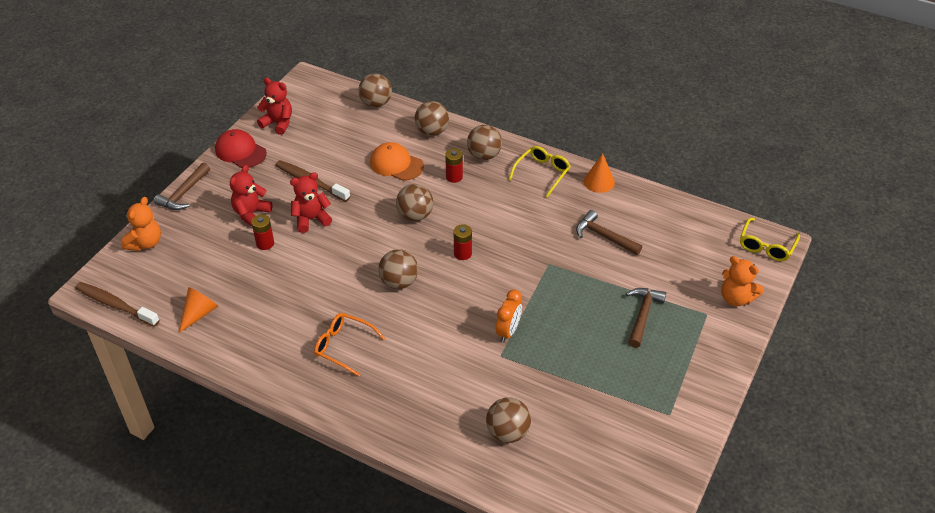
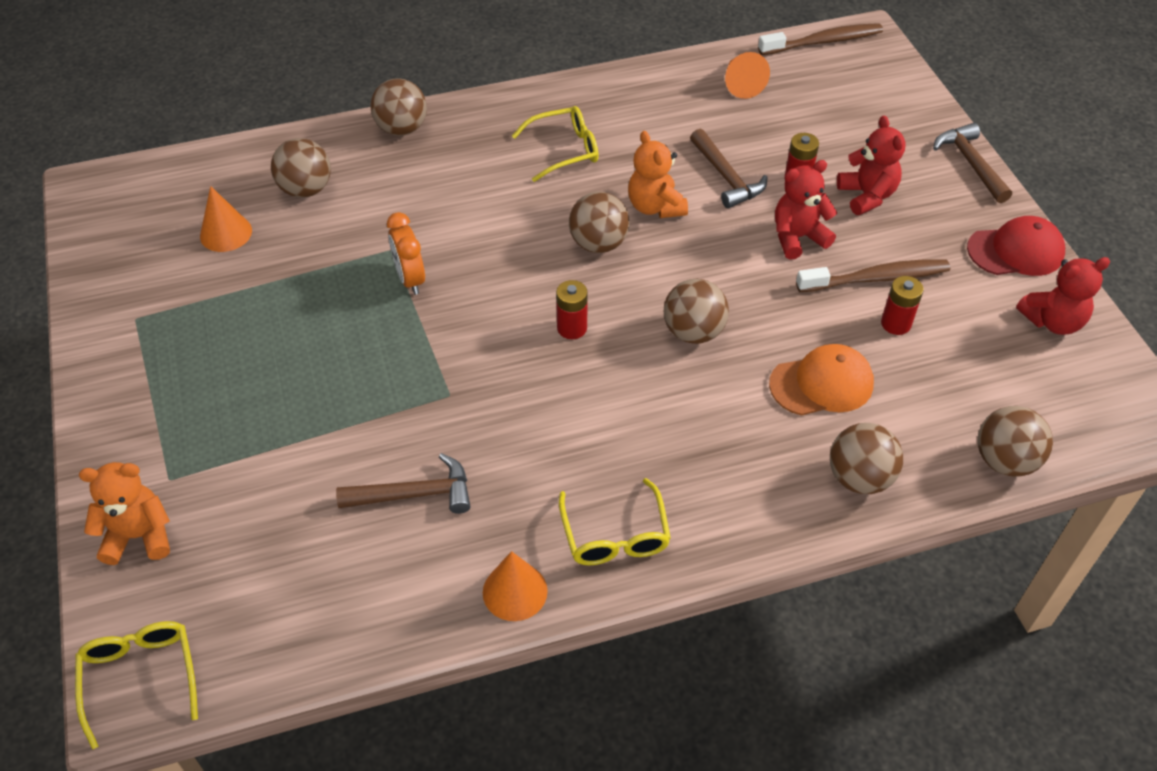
camera: 135 degrees right, 5 degrees up
(145, 243) = (904, 98): orange teddy bear -> orange teddy bear (655, 207)
(311, 219) = (798, 238): red teddy bear -> red teddy bear turned 135 degrees counterclockwise
(343, 346) = (564, 150): orange glasses -> yellow glasses
(454, 177) = (724, 426): red battery -> red battery (896, 324)
(484, 155) = (734, 497): brown ball -> brown ball (402, 129)
(579, 436) = (226, 233): none -> orange cone
(642, 315) = (259, 413): brown hammer -> brown hammer (726, 177)

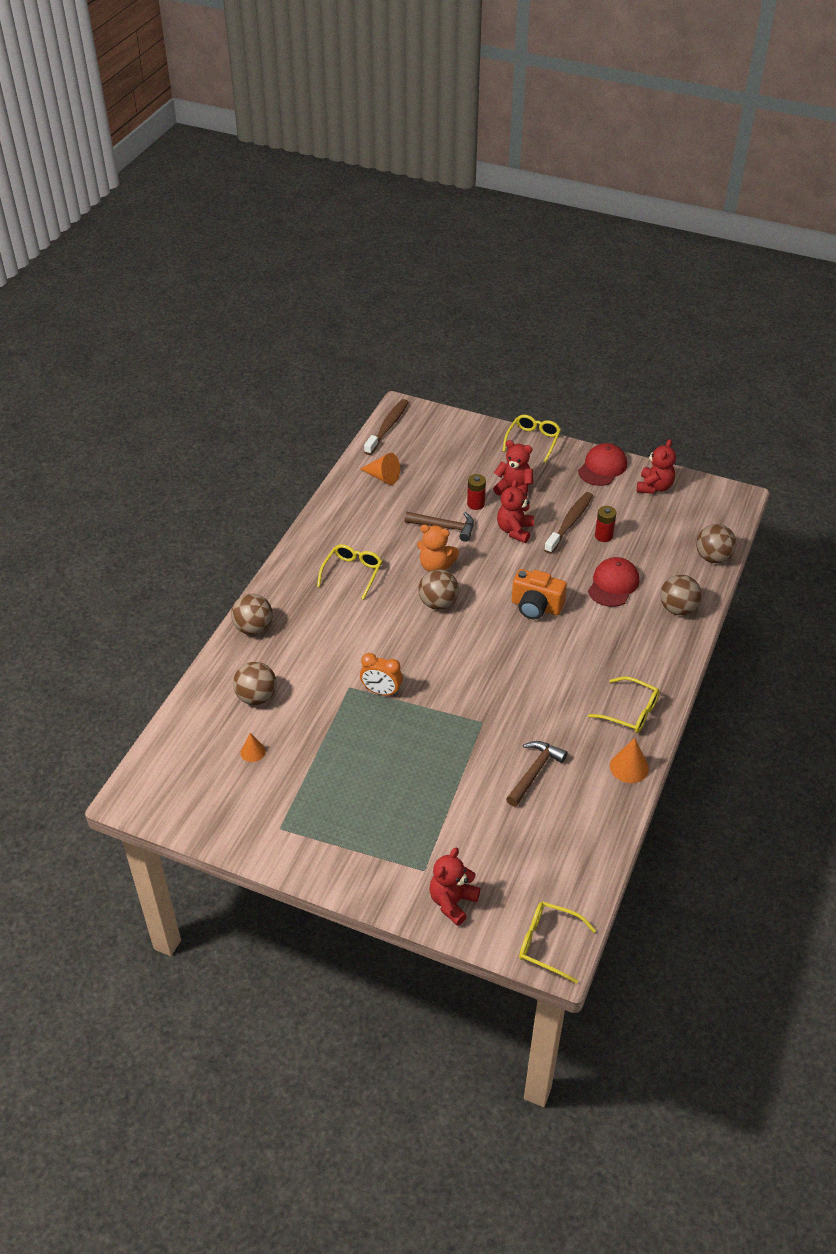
camera: 50 degrees left, 5 degrees down
(139, 536) = (452, 902): orange teddy bear -> red teddy bear
(226, 233) = (253, 752): orange cone -> orange cone, size x0.65
(572, 328) = (486, 649): red battery -> none
(693, 332) = (536, 607): brown ball -> orange camera
(821, 384) = (613, 584): orange cap -> red cap
(970, 164) = (533, 441): brown hammer -> yellow glasses

